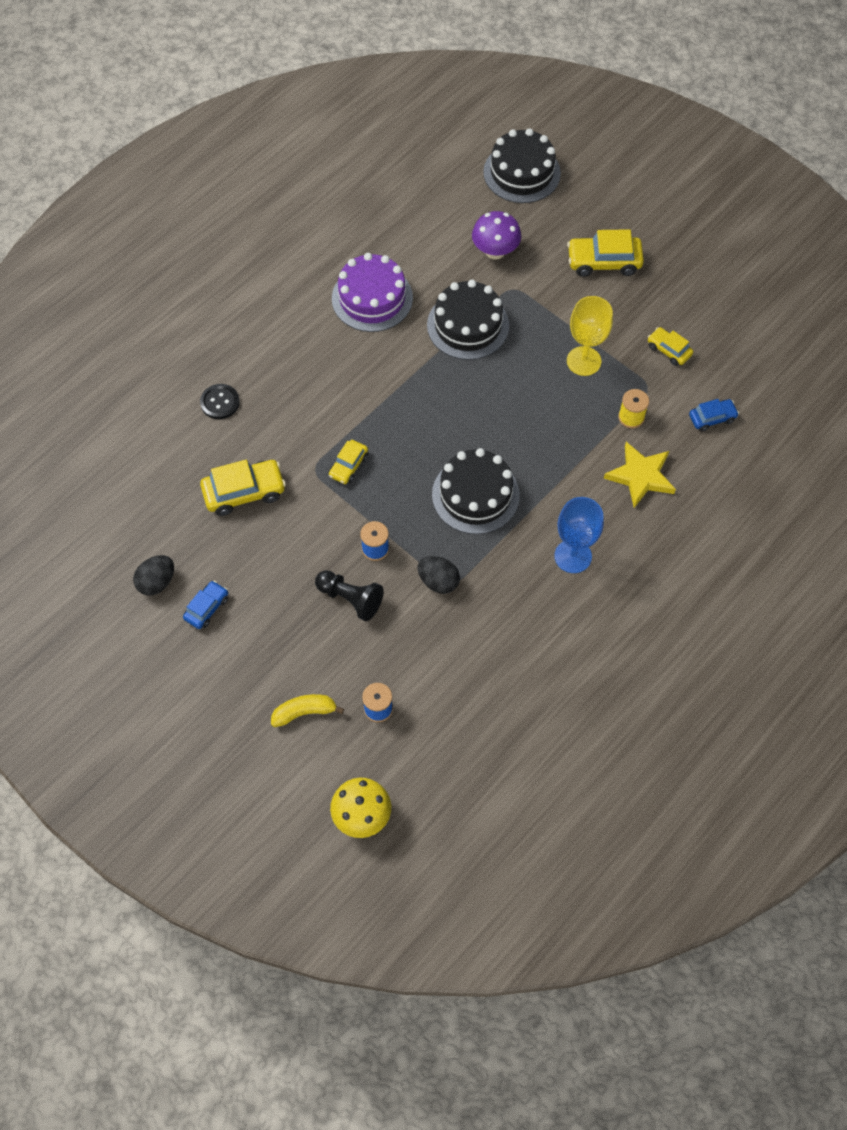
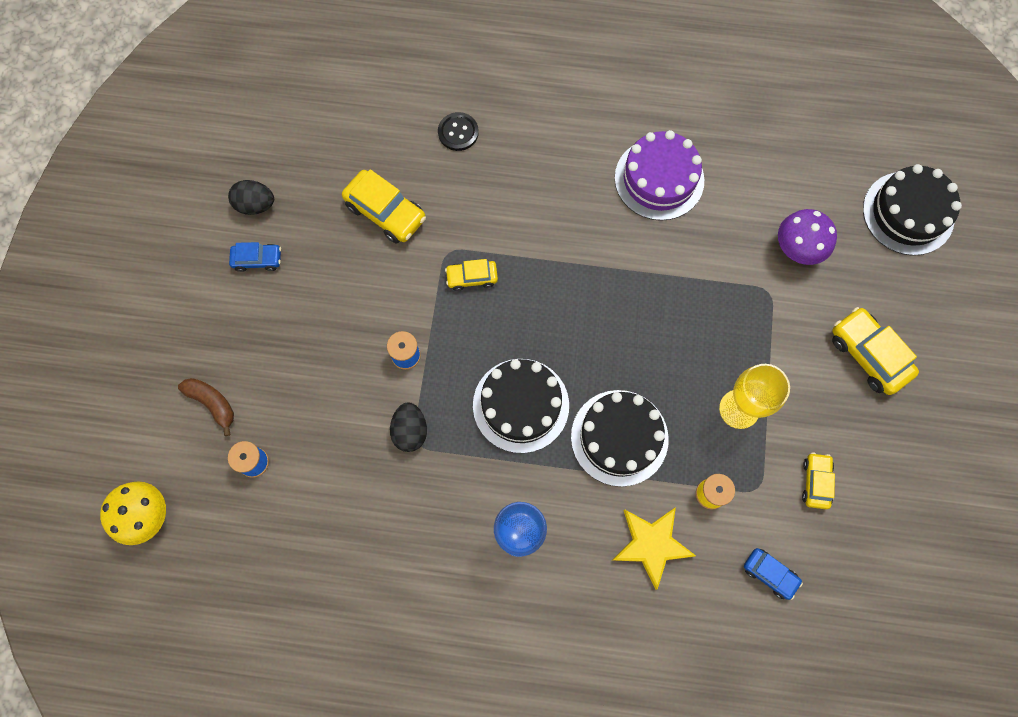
camera: 55 degrees right, 10 degrees up
(304, 712) = (212, 403): yellow banana -> brown banana
(350, 599) = (343, 368): black pawn -> none
(468, 325) = (696, 279): black cake -> black cake (619, 437)

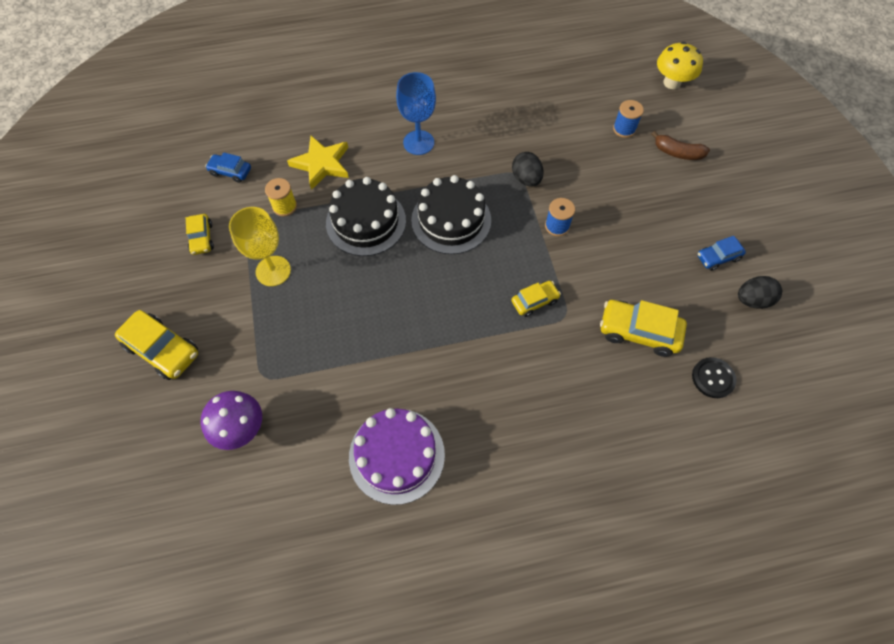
camera: 160 degrees right, 10 degrees down
(458, 132) = (616, 434): black button -> black button (713, 378)
(908, 213) = (125, 509): black cake -> none

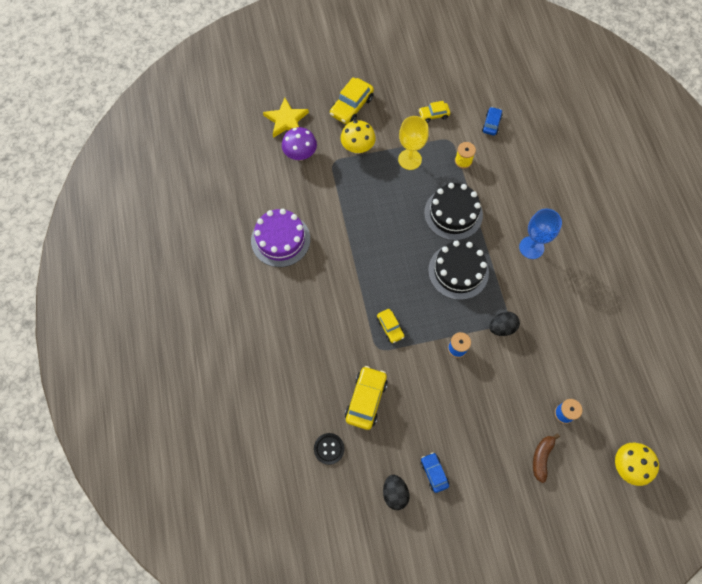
camera: 90 degrees right, 5 degrees up
(241, 341) = (357, 147): none -> yellow mushroom
(321, 164) = (503, 181): yellow star -> yellow star (286, 120)

